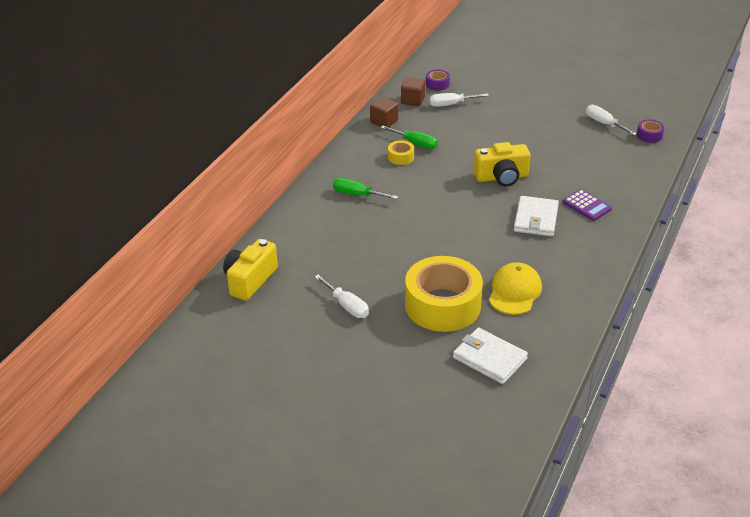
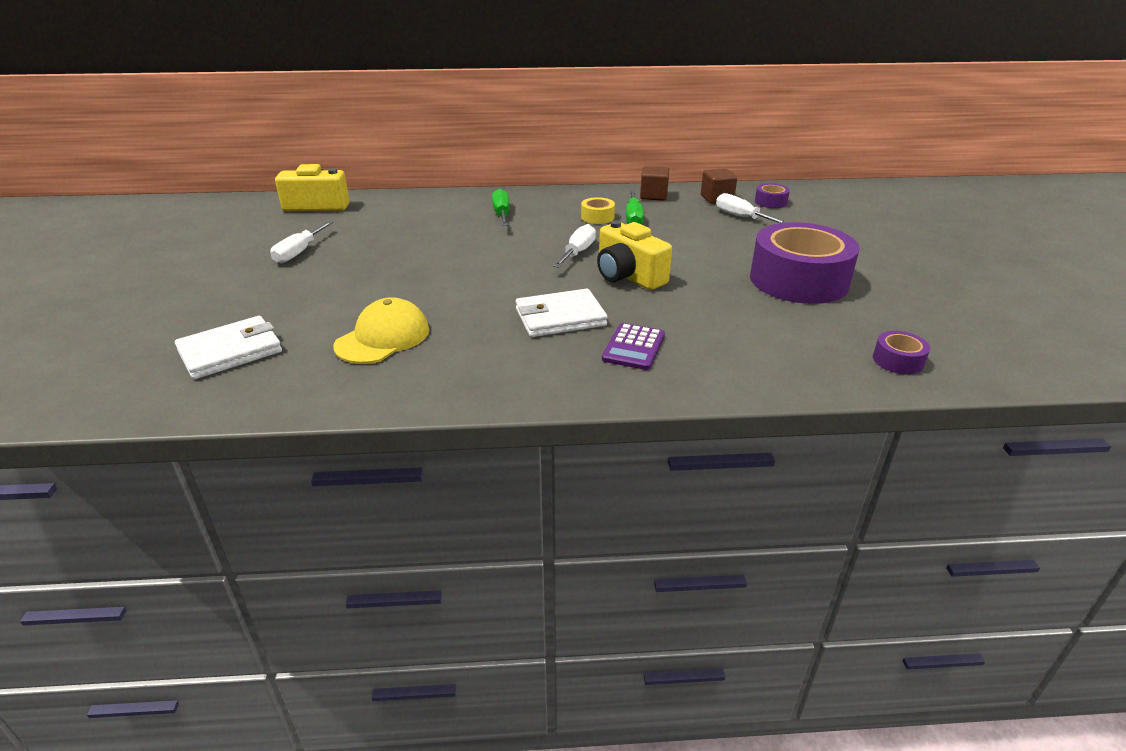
camera: 60 degrees right, 5 degrees down
(442, 305) = (327, 299): yellow tape -> none
(489, 358) = (231, 351): white wallet -> white wallet turned 45 degrees clockwise
(514, 291) = (383, 338): yellow cap -> yellow cap turned 45 degrees counterclockwise
(551, 124) = (798, 280): none -> purple tape
(604, 124) = (865, 317): white screwdriver -> white screwdriver (578, 252)

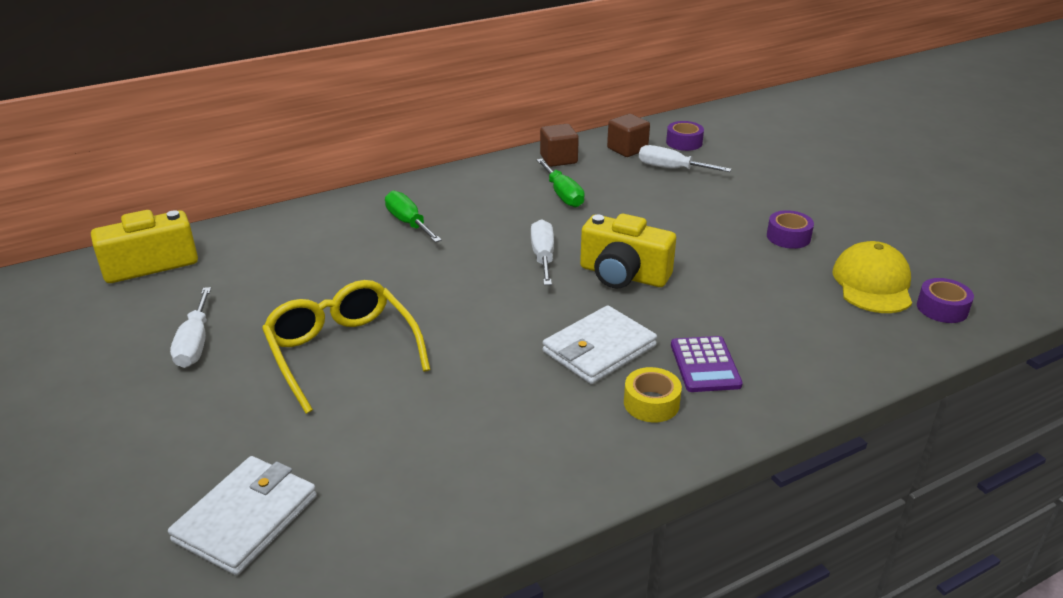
camera: 25 degrees left, 0 degrees up
(381, 277) = (342, 352): none -> yellow glasses
(383, 338) = (425, 437): yellow cap -> yellow cap (872, 284)
(597, 217) = (522, 202): yellow tape -> yellow tape (651, 403)
(798, 280) = (788, 237): purple tape -> purple tape, size x0.41

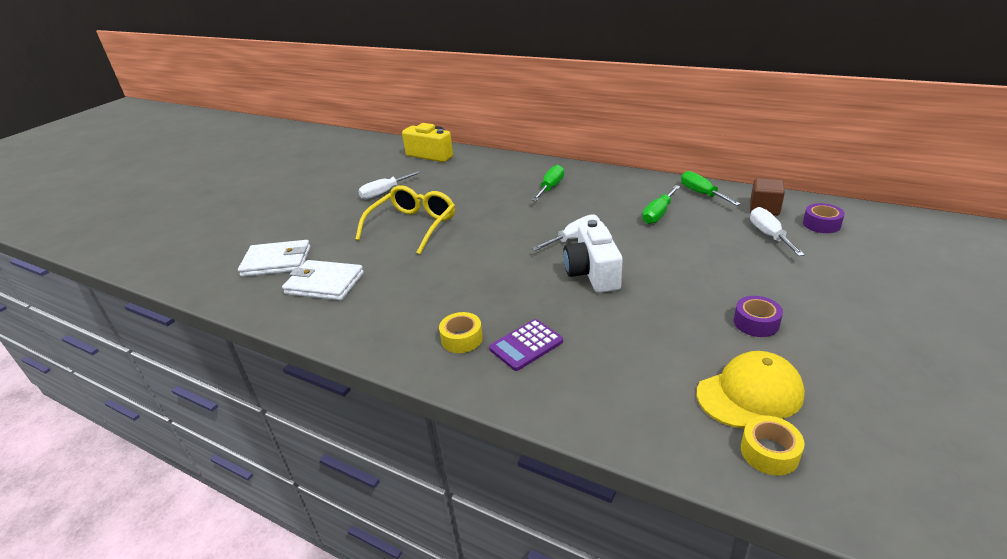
camera: 60 degrees right, 0 degrees up
(558, 159) = (702, 194): brown cube -> green screwdriver
(599, 349) = (498, 297): white wallet -> white wallet (324, 283)
(623, 275) = (592, 273): yellow camera -> white camera
(942, 308) = (769, 452): purple tape -> yellow tape

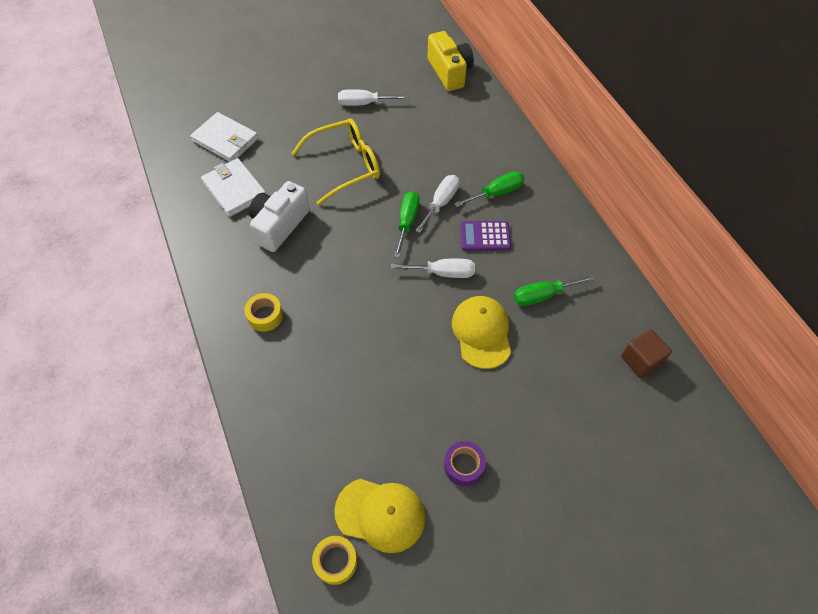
camera: 35 degrees right, 25 degrees up
(526, 345) = (296, 355): purple calculator -> purple calculator (485, 236)
(592, 273) = (413, 322): white camera -> white camera (279, 225)
(649, 251) = (481, 332): none -> yellow cap
(702, 194) = (613, 299): green screwdriver -> green screwdriver (407, 222)
(769, 235) = (599, 393): white screwdriver -> white screwdriver (441, 203)
(821, 224) = (663, 417): purple tape -> none

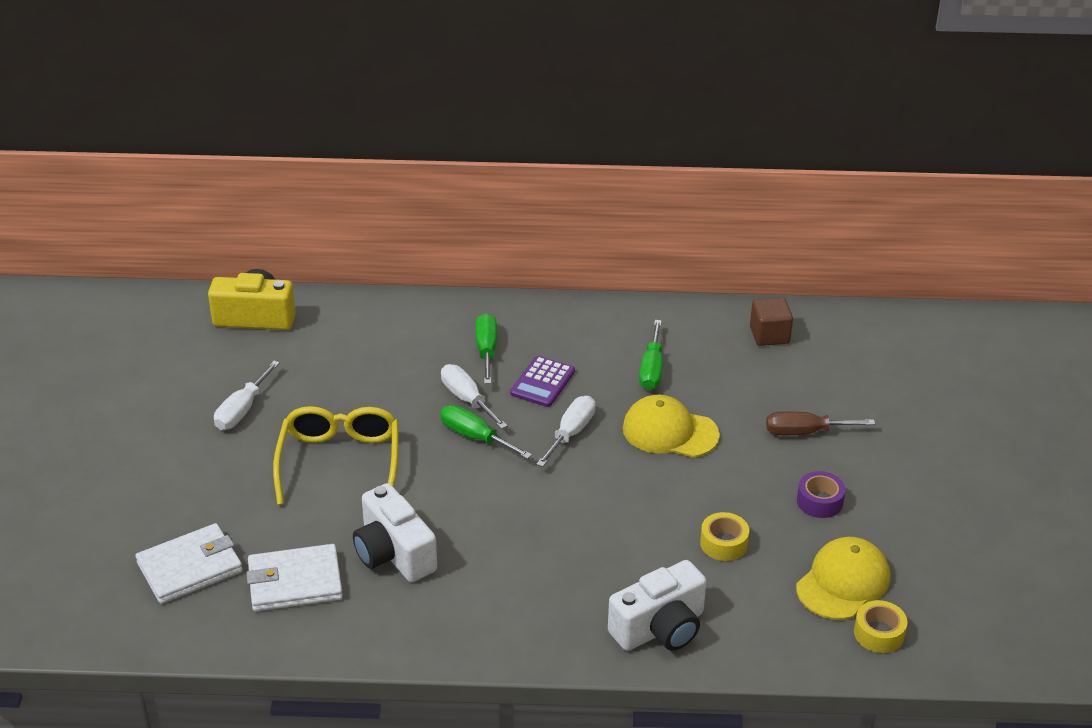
camera: 65 degrees left, 20 degrees down
(265, 316) = (531, 606): yellow tape -> yellow tape (723, 543)
(277, 401) = (660, 628): none -> white camera
(539, 427) = (805, 432): none -> brown screwdriver

